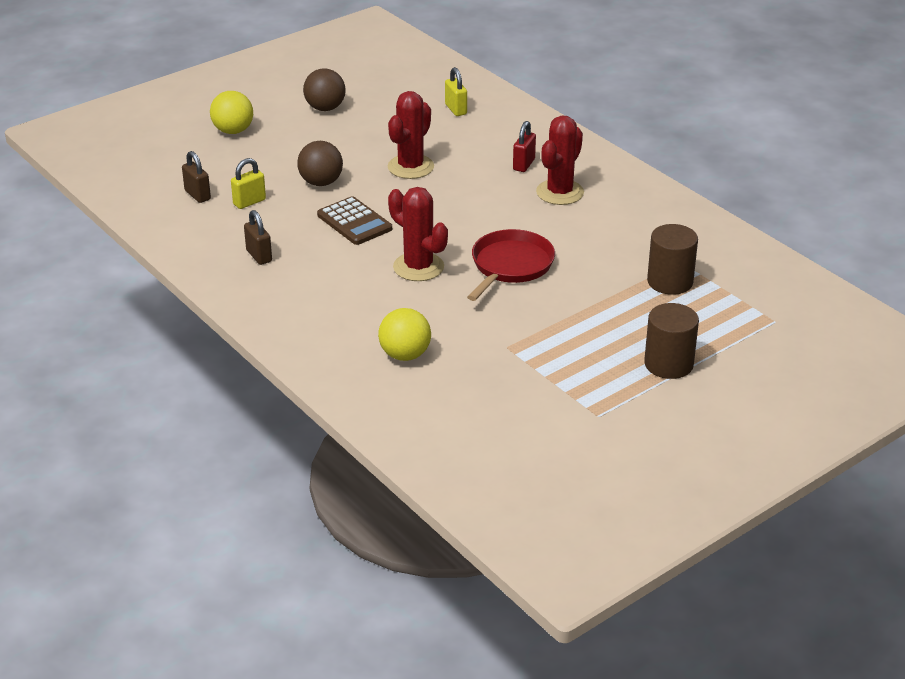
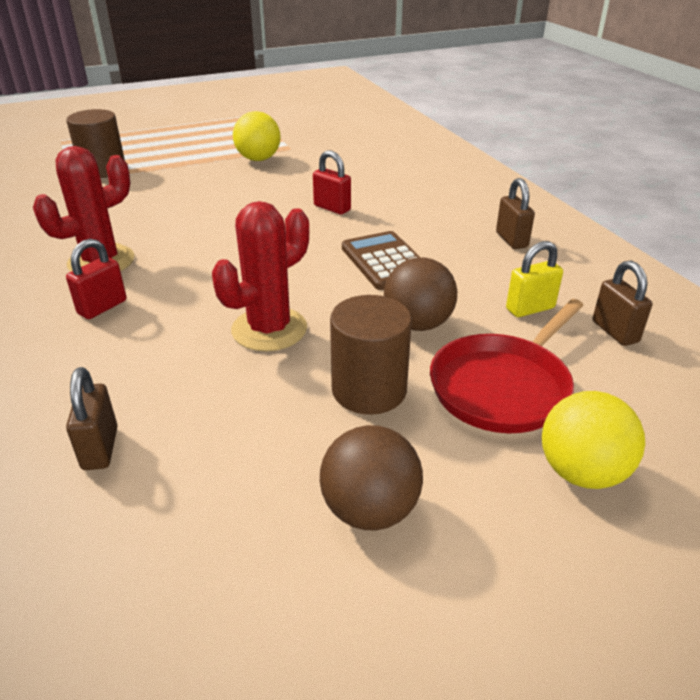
camera: 165 degrees left, 0 degrees up
(405, 355) = (378, 153): yellow ball -> yellow ball (258, 159)
(418, 267) = (332, 208): red cactus -> red padlock
(456, 109) = (100, 448): yellow padlock -> brown padlock
(510, 265) = (236, 198): red pan -> red pan (503, 387)
(668, 364) = (177, 129): brown cylinder -> brown cylinder (369, 390)

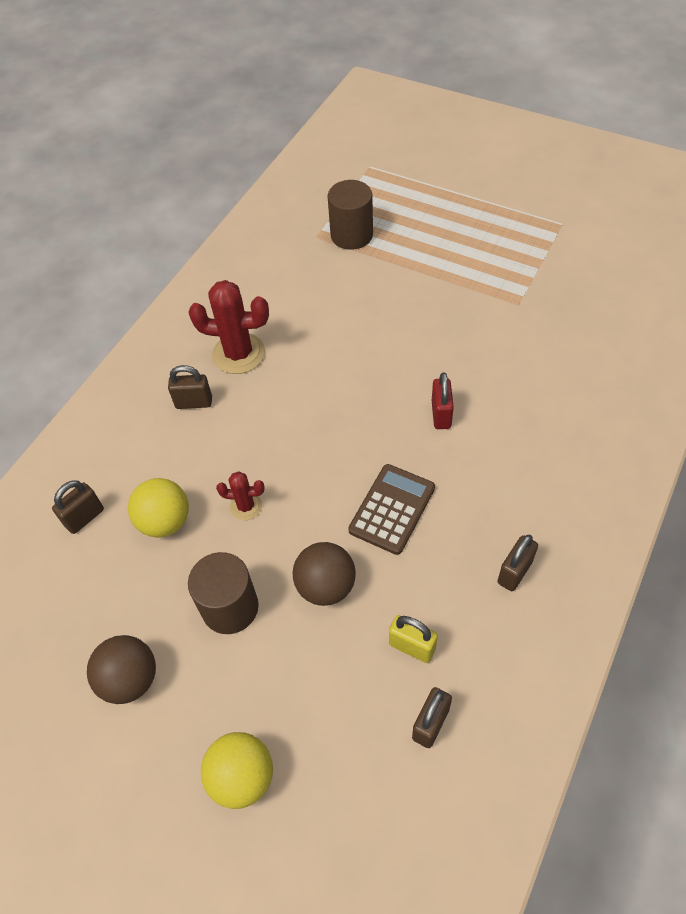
camera: 55 degrees right, 20 degrees up
(102, 307) = (194, 402): red padlock -> brown padlock
(258, 159) = (473, 301): yellow ball -> yellow ball (165, 521)
(269, 329) = (246, 506): red cactus -> red cactus, size x0.54
(503, 387) = (295, 683): red pan -> none

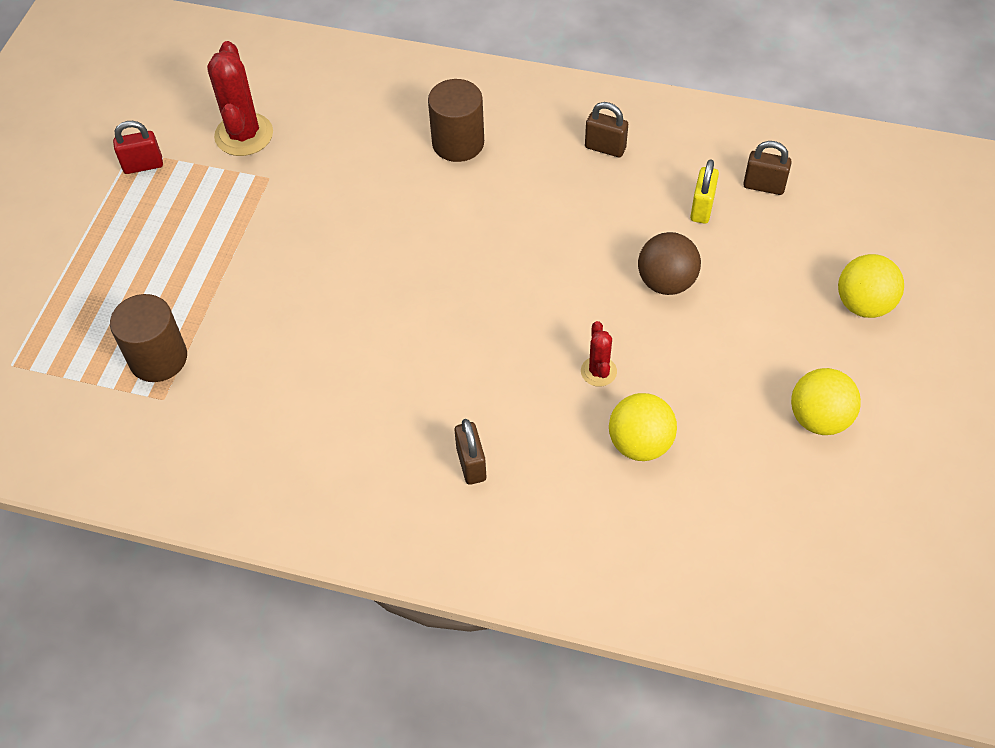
camera: 105 degrees left, 0 degrees up
(84, 517) = (660, 529): brown padlock -> none
(130, 679) = (819, 418): brown ball -> yellow ball
(230, 607) = (716, 355): brown cylinder -> brown cylinder (458, 143)
(238, 354) = (385, 436): red cactus -> red cactus (244, 135)
(392, 509) = (565, 245): brown calculator -> none
(441, 414) = (439, 224): red padlock -> red padlock (143, 165)

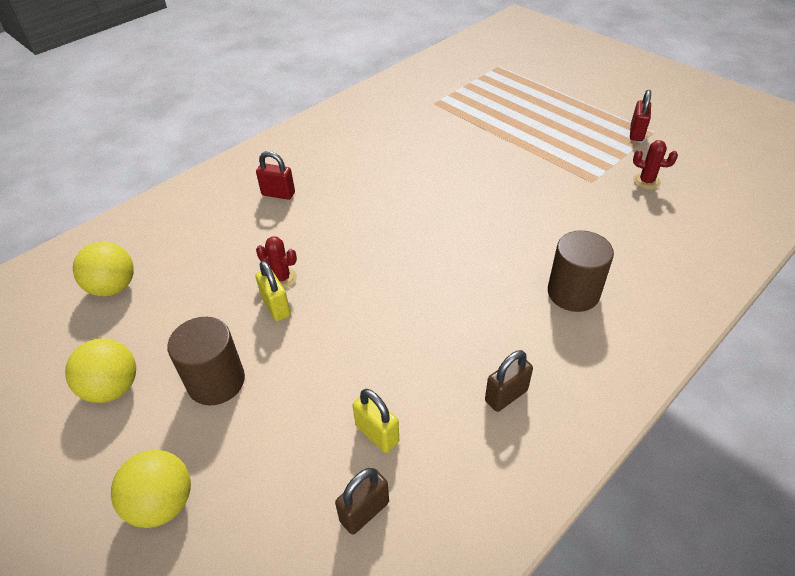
camera: 120 degrees right, 10 degrees down
(158, 358) = (463, 107): brown cylinder -> brown cylinder (216, 381)
(244, 135) = (646, 181): red cactus -> red cactus, size x0.54
(471, 464) = (278, 194): brown padlock -> red padlock
(637, 352) = (276, 307): none -> yellow padlock
(640, 443) = (209, 273): yellow ball -> yellow ball (113, 287)
(666, 282) = (320, 359): brown ball -> none

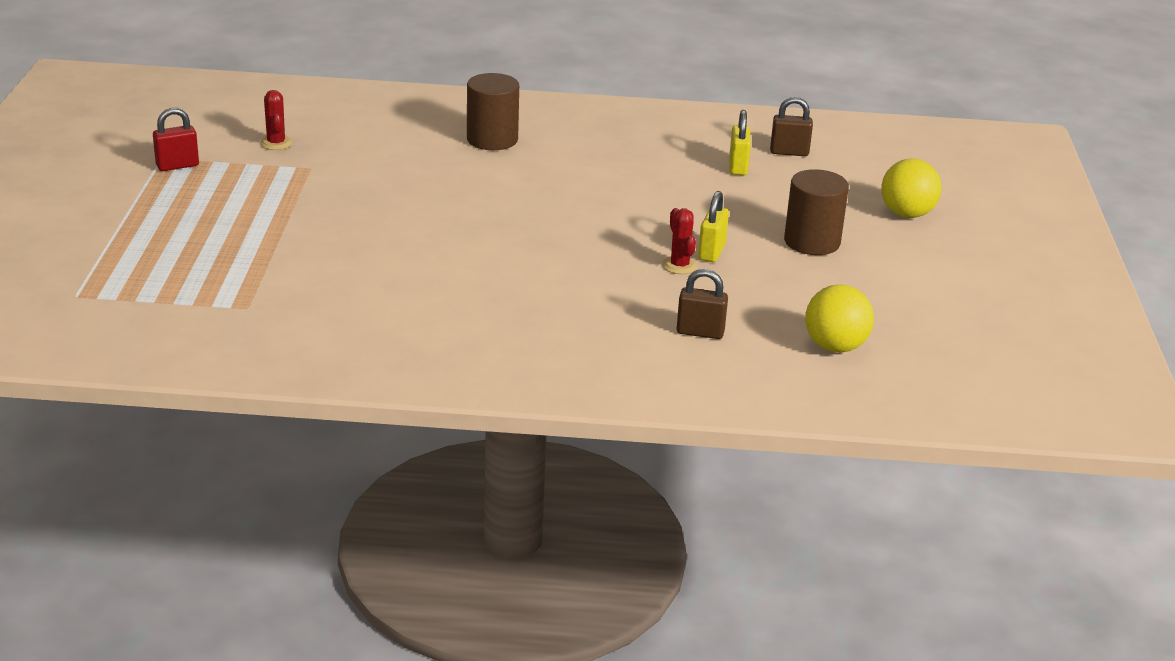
camera: 135 degrees left, 15 degrees down
(113, 388) = (894, 281): yellow ball -> none
(278, 194) = (578, 328): red padlock -> none
(506, 396) = (634, 137): brown padlock -> brown padlock (700, 332)

